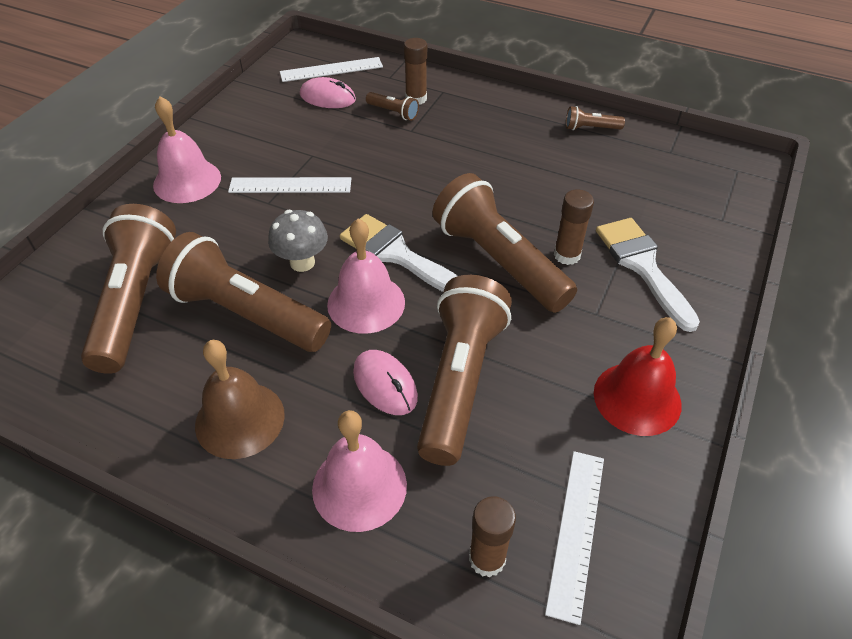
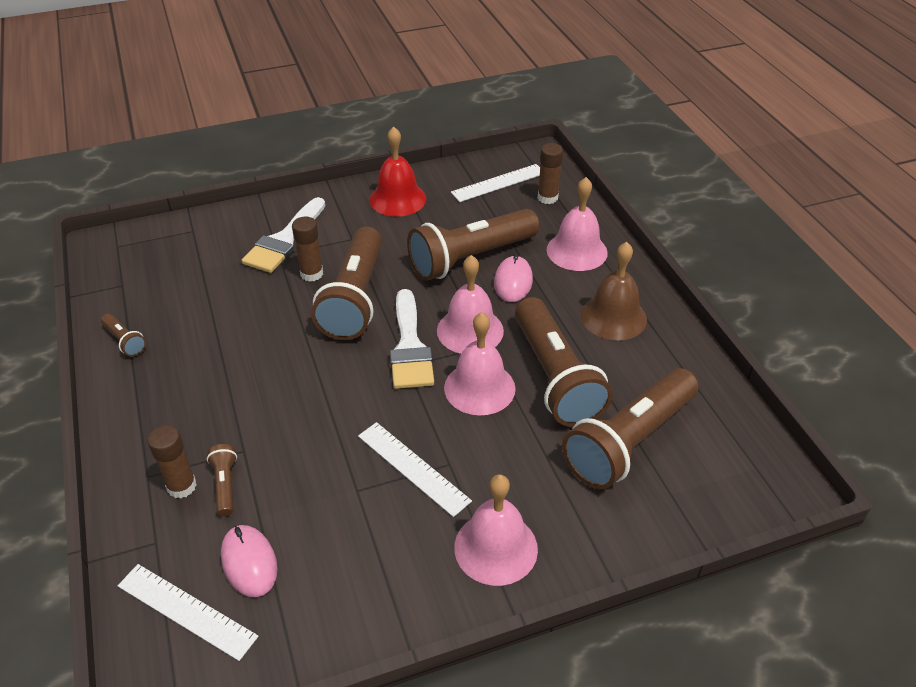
camera: 135 degrees left, 5 degrees down
(302, 262) = (479, 388): grey mushroom -> pink bell

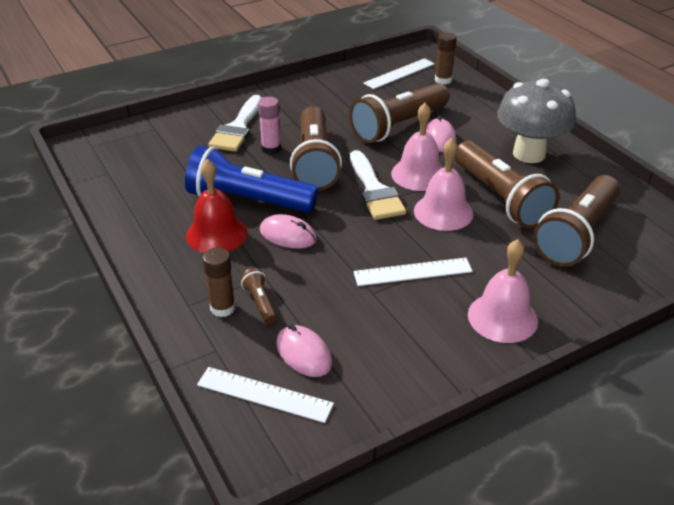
camera: 10 degrees left, 5 degrees down
(125, 341) = (128, 212): brown flashlight -> none
(261, 342) = (248, 200): none -> blue flashlight
(288, 396) = (288, 235): none -> pink mouse
(311, 274) = (271, 149): brown glue stick -> pink glue stick
(397, 199) = (321, 91): red bell -> red bell (216, 234)
(413, 468) = (412, 272): white ruler -> white ruler turned 45 degrees counterclockwise
(577, 251) = (481, 113): pink bell -> none
(613, 317) = (529, 154): brown bell -> grey mushroom

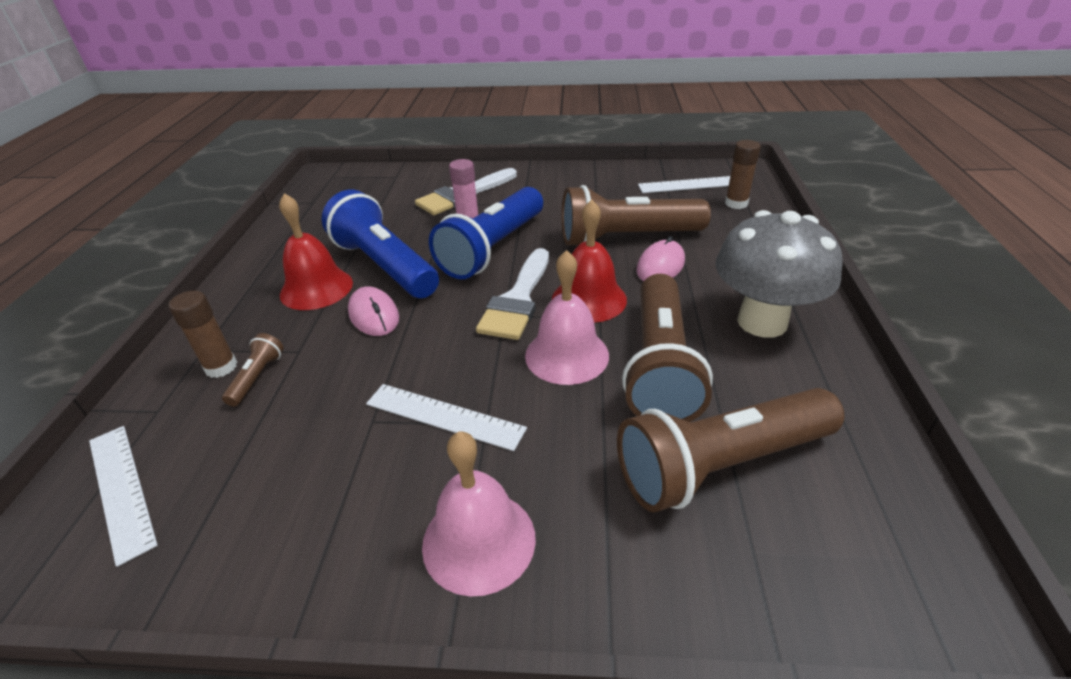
camera: 35 degrees right, 0 degrees up
(304, 353) = (215, 460): pink mouse -> none
(314, 162) = (493, 249): brown flashlight -> blue flashlight
(419, 174) = (589, 299): pink bell -> red bell

